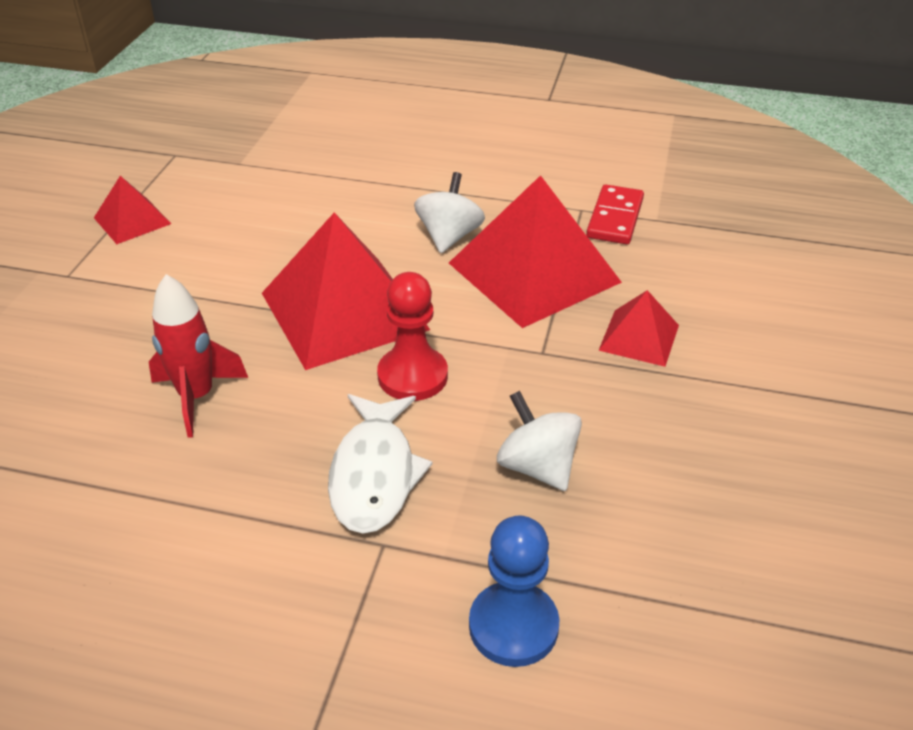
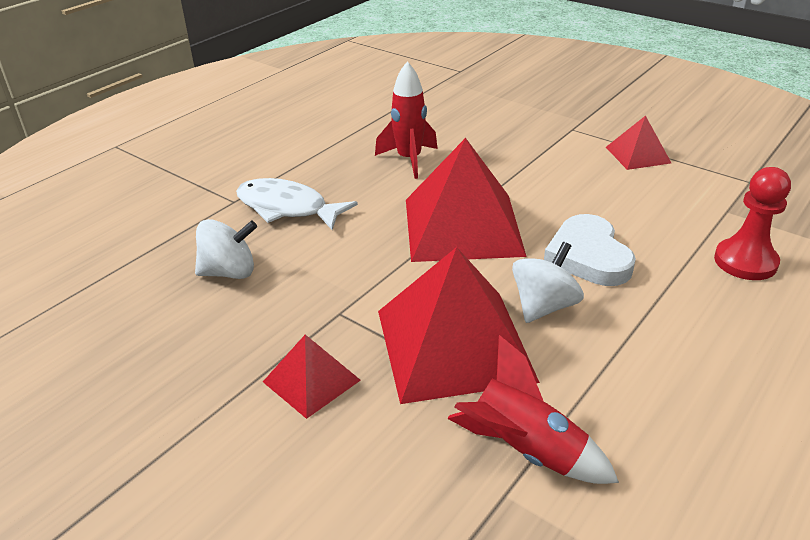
camera: 115 degrees right, 5 degrees down
(357, 225) = (588, 256): none -> white heart
(412, 376) = (363, 241): red pawn -> red pawn (745, 261)
(449, 236) = (544, 306): white spinning top -> white spinning top turned 90 degrees counterclockwise
(513, 626) = (135, 229): blue pawn -> none
(614, 218) = (525, 451): red domino -> red rocket

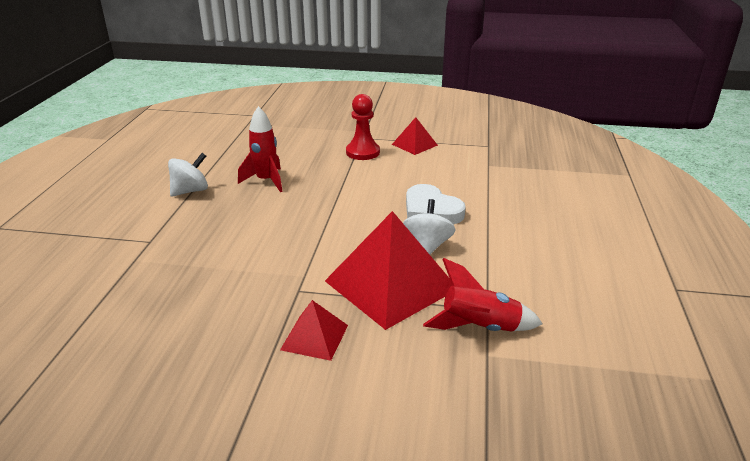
camera: 30 degrees left, 5 degrees down
(229, 272) = (190, 289): white spinning top -> white spinning top (190, 191)
(287, 208) = (199, 235): white fish -> none
(462, 226) = (338, 214): red pyramid -> none
(745, 261) = (518, 190): red pawn -> red pawn (362, 152)

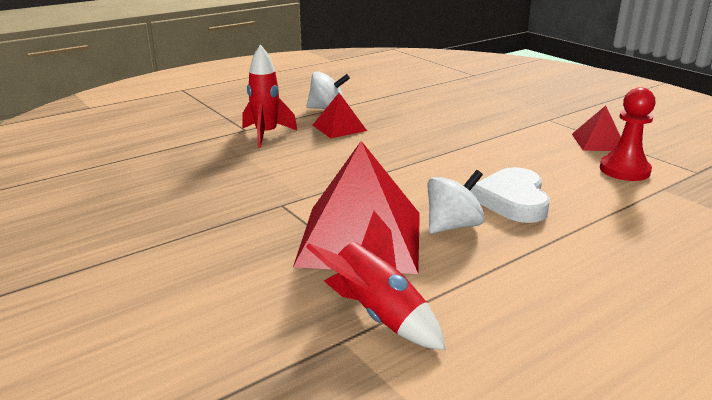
camera: 45 degrees right, 5 degrees down
(266, 181) = (396, 122): red rocket -> red rocket (266, 135)
(314, 337) = (233, 241): red pyramid -> red pyramid (339, 128)
(362, 152) = (527, 130): red pawn -> red pawn (624, 170)

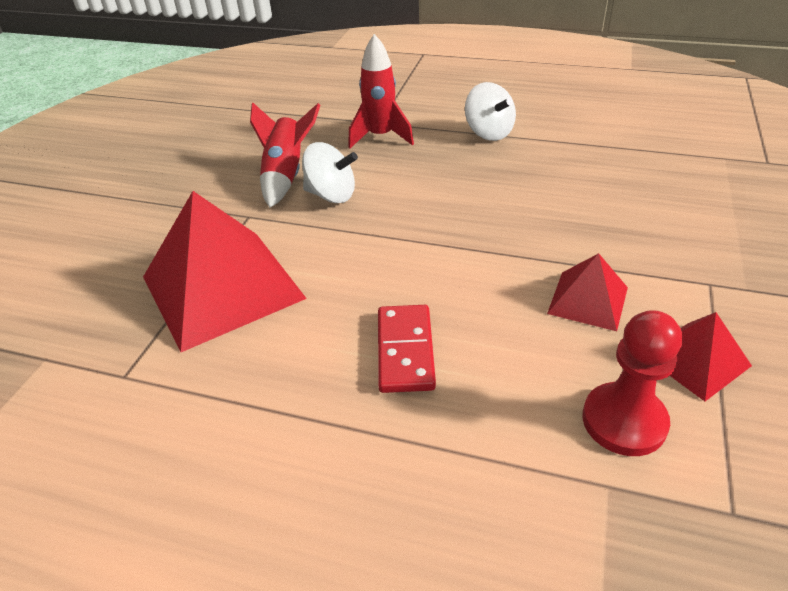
camera: 55 degrees right, 15 degrees up
(339, 128) = (451, 161): red pyramid -> red pyramid (588, 300)
(377, 315) = (92, 360): red rocket -> red rocket (286, 176)
(453, 226) = (298, 333): white spinning top -> white spinning top (331, 195)
(512, 200) = (405, 351): white heart -> red domino

